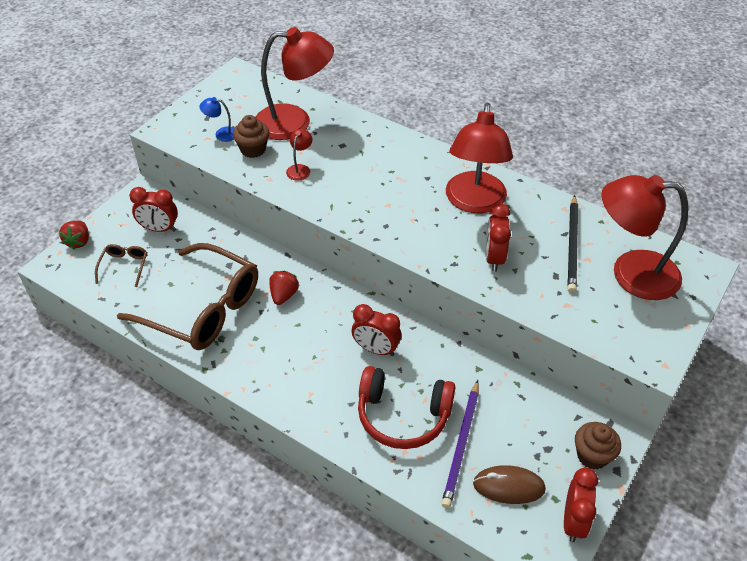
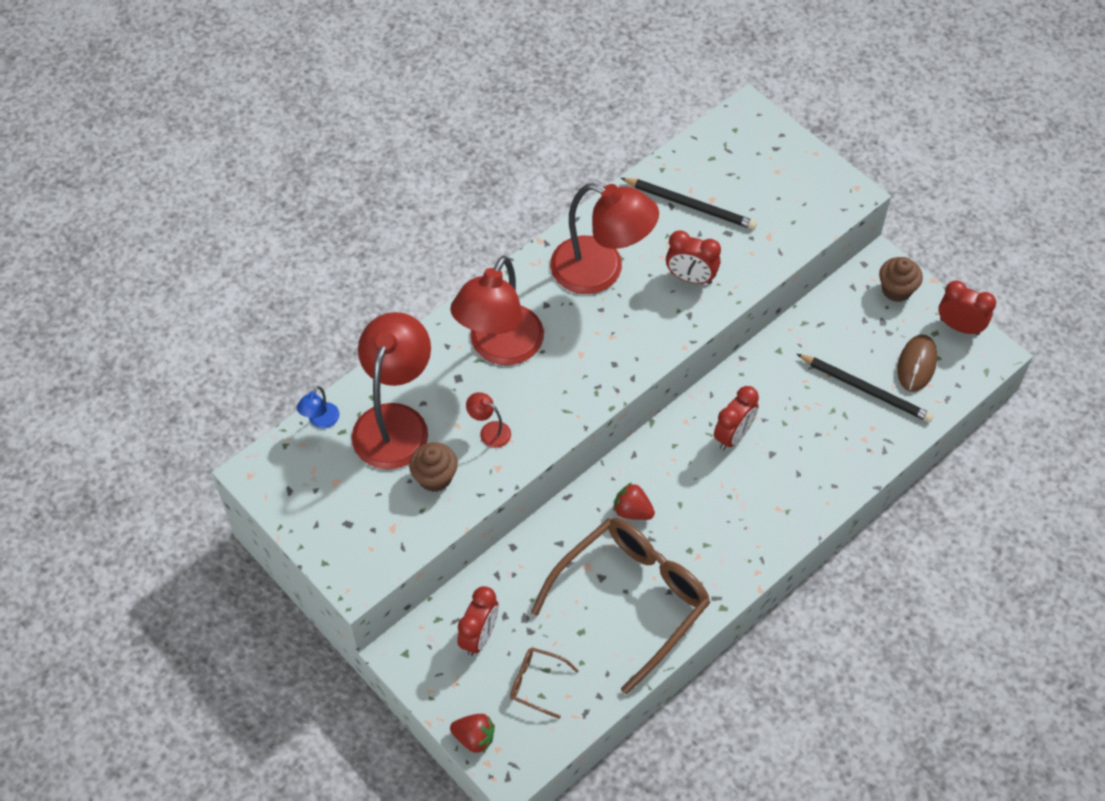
camera: 75 degrees left, 10 degrees up
(221, 134) = (389, 509): blue lamp -> blue lamp (320, 421)
(403, 416) = (823, 431): red headphones -> none
(461, 445) = (866, 390): purple pencil -> black pencil
(631, 273) = (740, 171): red lamp -> red lamp (500, 348)

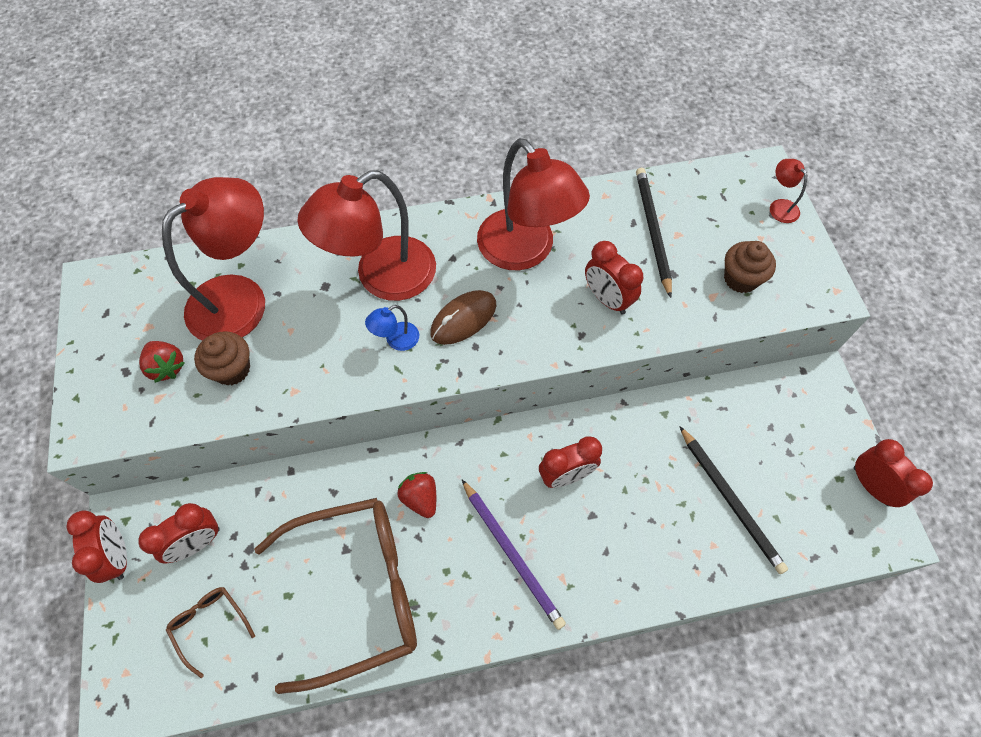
camera: 30 degrees right, 5 degrees up
(320, 421) = (181, 264): blue lamp -> blue lamp (396, 340)
(422, 680) = (118, 556): none -> red clock
(474, 738) = (114, 646): red strawberry -> red strawberry (167, 367)
(489, 431) = (313, 351): red lamp -> red lamp (780, 206)
(690, 205) = (652, 230): black pencil -> black pencil turned 150 degrees counterclockwise
(730, 512) = (512, 554): none -> purple pencil
(896, 290) = (823, 413): brown cupcake -> brown cupcake (740, 279)
(916, 364) = (801, 502): brown mouse -> brown mouse (463, 319)

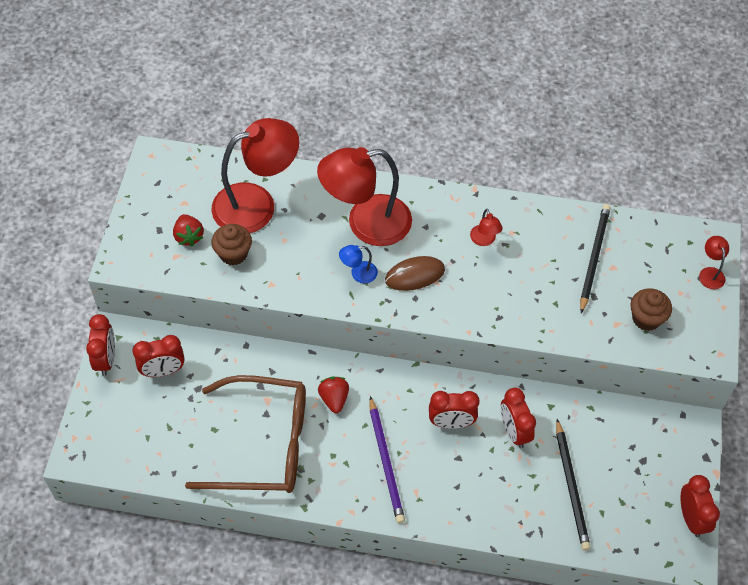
camera: 20 degrees right, 5 degrees down
(210, 625) = (154, 428): brown glasses -> none
(525, 251) = (484, 240): red lamp -> red lamp, size x0.41
(607, 299) = (531, 298): red clock -> red clock (514, 431)

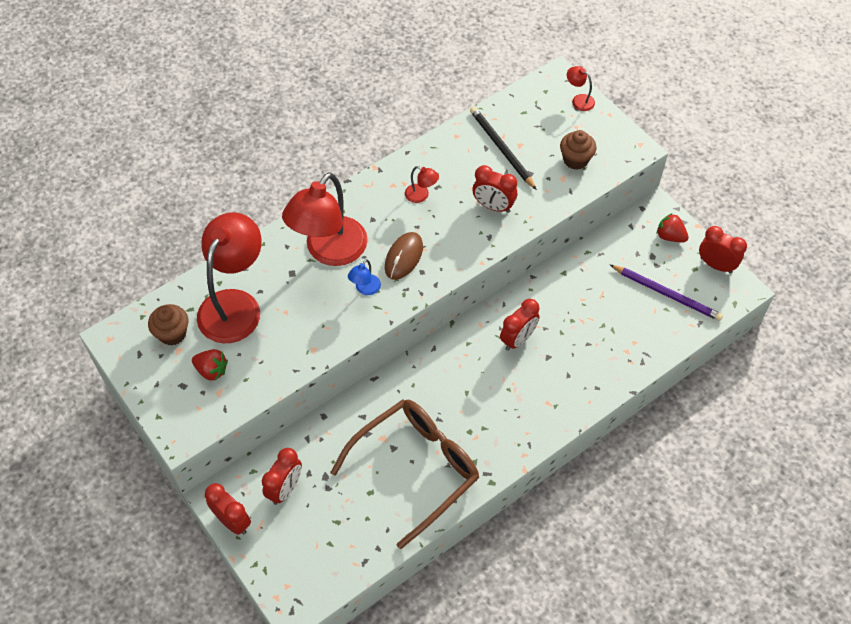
camera: 45 degrees left, 0 degrees up
(233, 254) = (260, 353): brown cupcake -> brown cupcake (172, 333)
(334, 399) = (426, 395): red strawberry -> red strawberry (670, 236)
(386, 462) = (507, 403): purple pencil -> purple pencil (667, 294)
(514, 431) = (561, 308): red clock -> red clock (493, 206)
(571, 487) = (632, 310): black pencil -> none

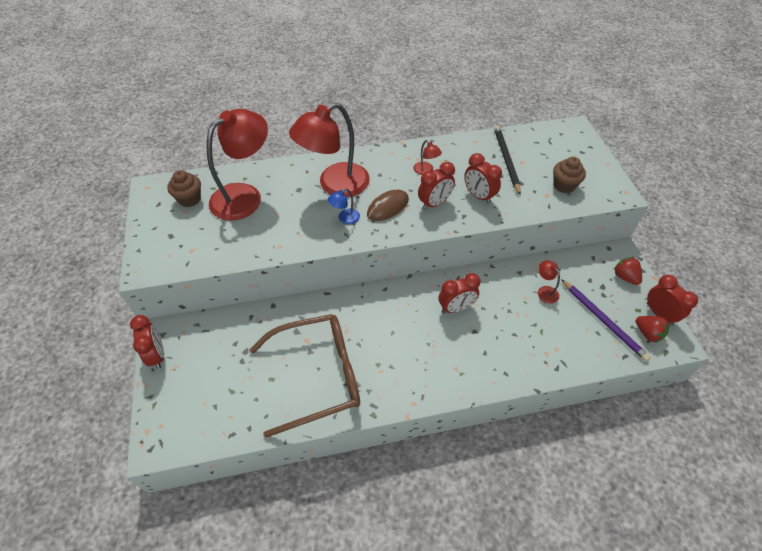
camera: 25 degrees right, 5 degrees down
(212, 370) = (197, 233): red strawberry -> red strawberry (648, 333)
(285, 489) = (210, 347): red clock -> red clock (434, 203)
(579, 100) = (586, 147): red lamp -> red lamp (545, 291)

